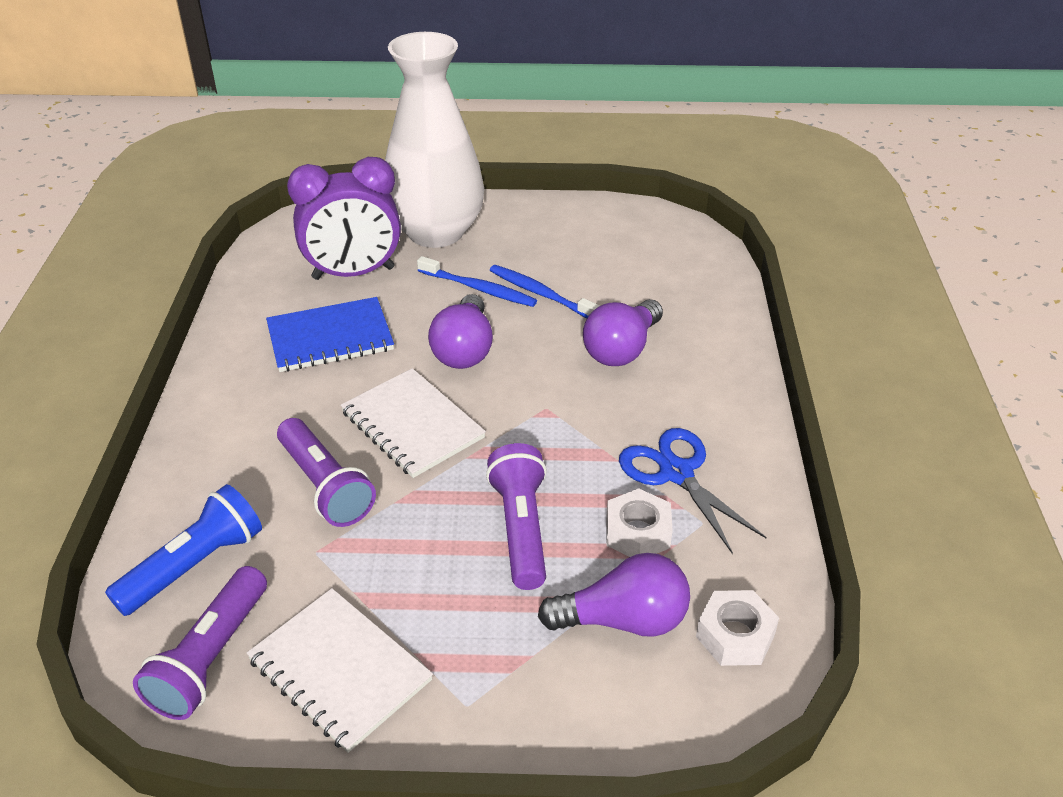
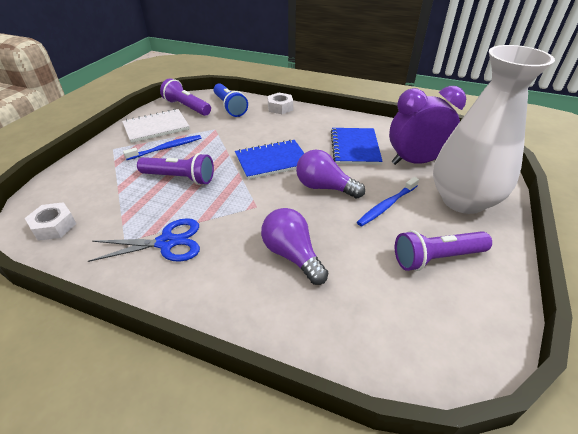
camera: 110 degrees right, 0 degrees up
(325, 486) = (248, 134): purple flashlight -> purple flashlight (436, 258)
(353, 273) = (415, 162): purple clock -> purple clock turned 75 degrees clockwise
(412, 425) = (272, 161): white notebook -> blue notebook
(540, 293) = (373, 232): blue toothbrush -> blue toothbrush (167, 148)
(623, 620) = (102, 194): purple light bulb -> none
(637, 532) = (142, 214): white nut -> white nut (280, 107)

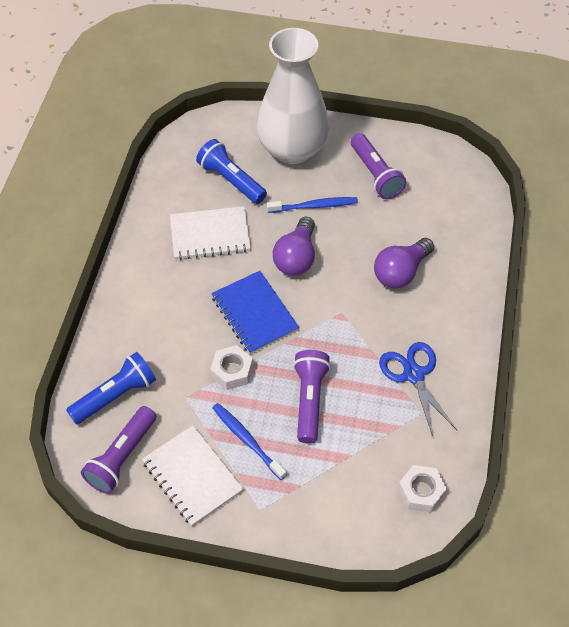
camera: 100 degrees left, 15 degrees up
(280, 107) = (111, 328): white nut -> white nut (232, 371)
(355, 147) = (210, 235): blue notebook -> white notebook
(386, 206) = (314, 206): blue toothbrush -> blue toothbrush turned 45 degrees counterclockwise
(415, 162) = (231, 180): purple clock -> blue flashlight

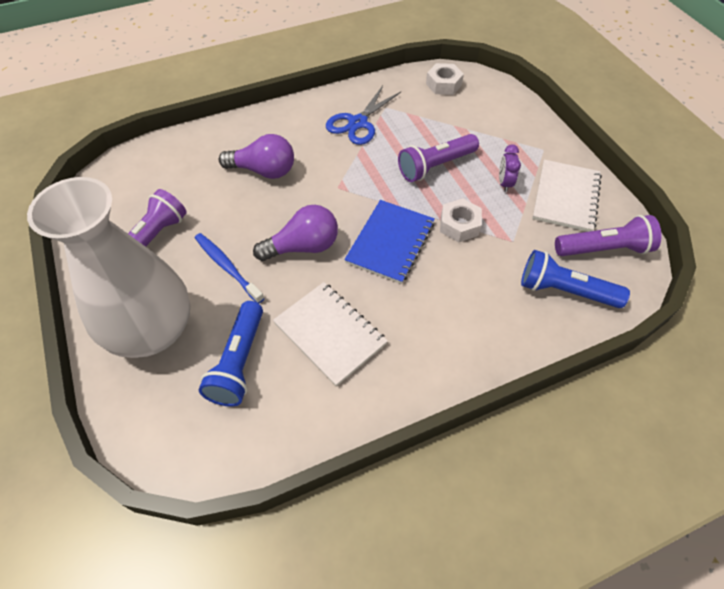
camera: 125 degrees left, 0 degrees up
(246, 440) = (504, 183): blue toothbrush -> purple clock

